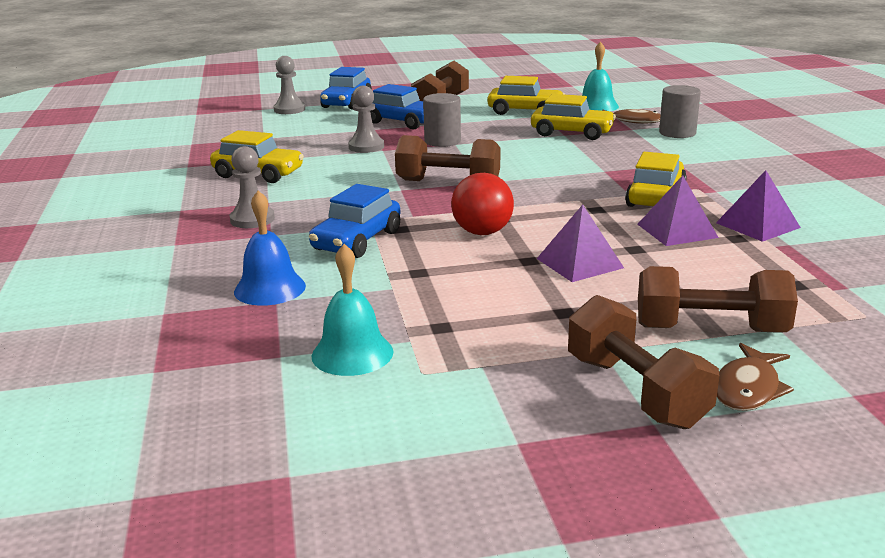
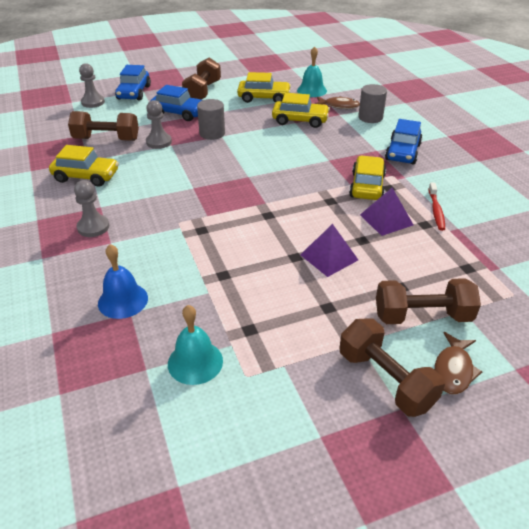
camera: 10 degrees left, 15 degrees up
(357, 241) = (174, 245): blue car -> blue car (402, 152)
(448, 183) = (225, 179): brown dumbbell -> brown dumbbell (106, 139)
(482, 232) = (258, 230): red ball -> none
(757, 225) = (436, 210): purple pyramid -> red toothbrush

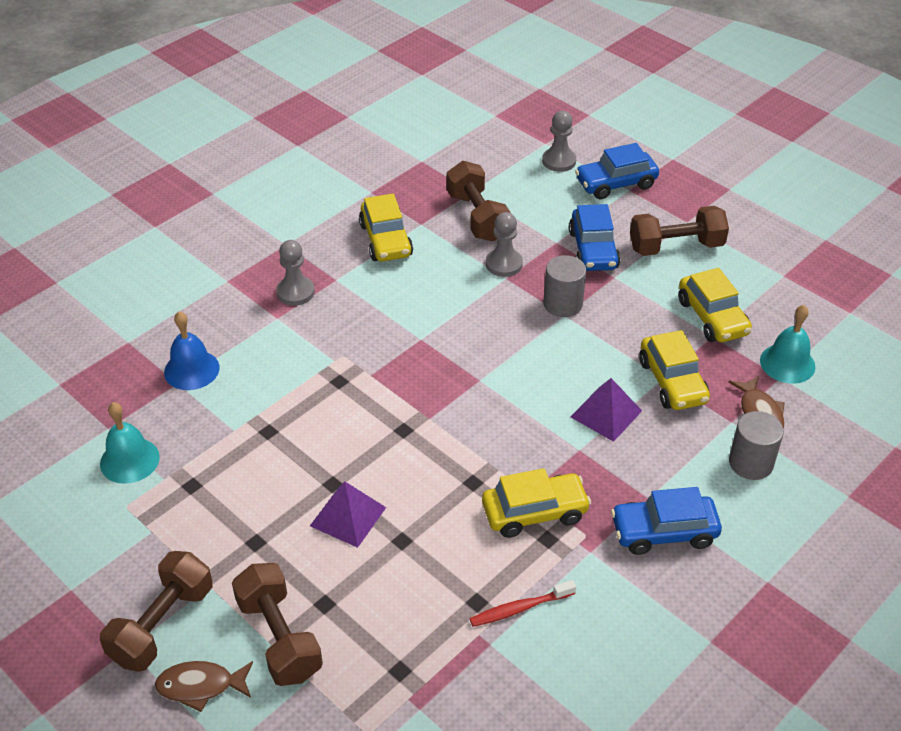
camera: 65 degrees right, 5 degrees up
(386, 219) = (462, 555): purple pyramid -> purple pyramid (606, 413)

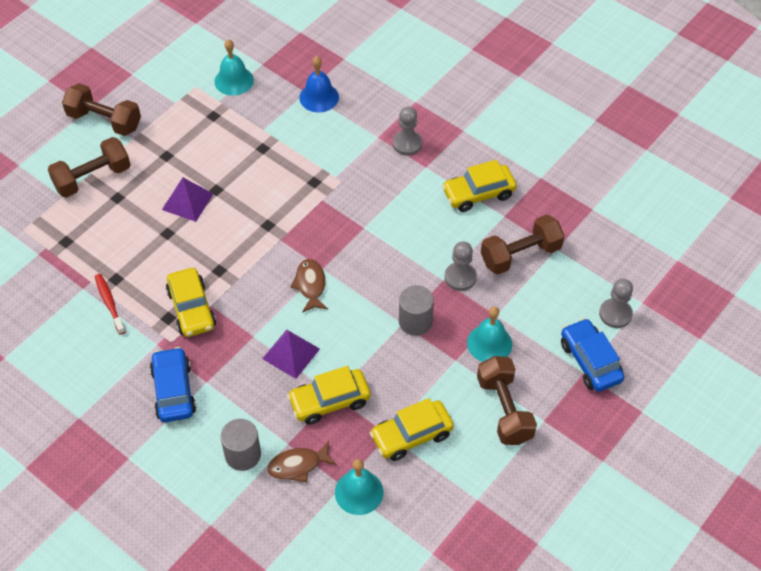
camera: 85 degrees right, 10 degrees up
(200, 686) = (61, 146): brown fish -> brown fish (310, 285)
(593, 250) = (489, 343): blue car -> turquoise bell

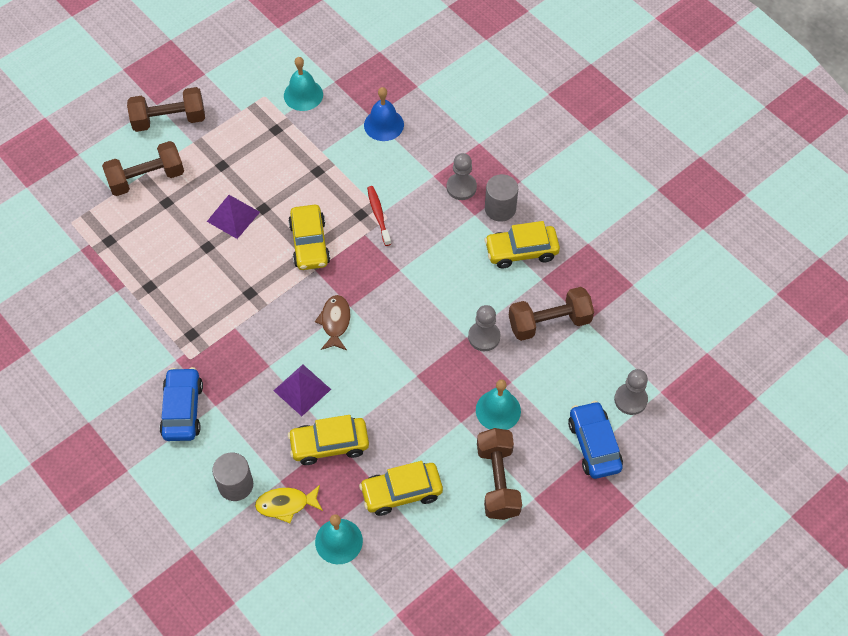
camera: 10 degrees right, 5 degrees up
(104, 120) = (169, 119): brown dumbbell -> brown dumbbell turned 45 degrees counterclockwise
(109, 303) = (138, 310): red toothbrush -> red toothbrush (378, 215)
(191, 309) = (216, 329): yellow car -> yellow car (309, 243)
(298, 465) = (286, 504): brown fish -> yellow fish
(415, 321) = (430, 376): grey cylinder -> grey cylinder (500, 208)

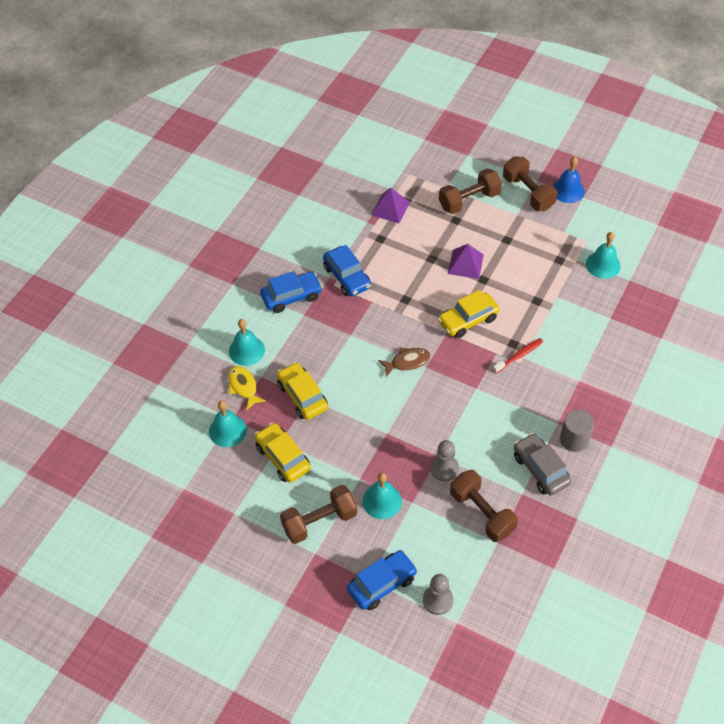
camera: 70 degrees right, 5 degrees down
(146, 178) = (469, 200): brown dumbbell -> brown dumbbell turned 75 degrees counterclockwise
(186, 341) = (347, 277): none -> blue car
(235, 485) = (246, 350): grey cylinder -> turquoise bell
(302, 390) = (340, 362): purple pyramid -> purple pyramid (390, 208)
(384, 124) = (608, 328): blue bell -> blue bell (568, 190)
(461, 187) = (579, 404): grey pawn -> none
(521, 251) = (540, 469): yellow car -> grey car

